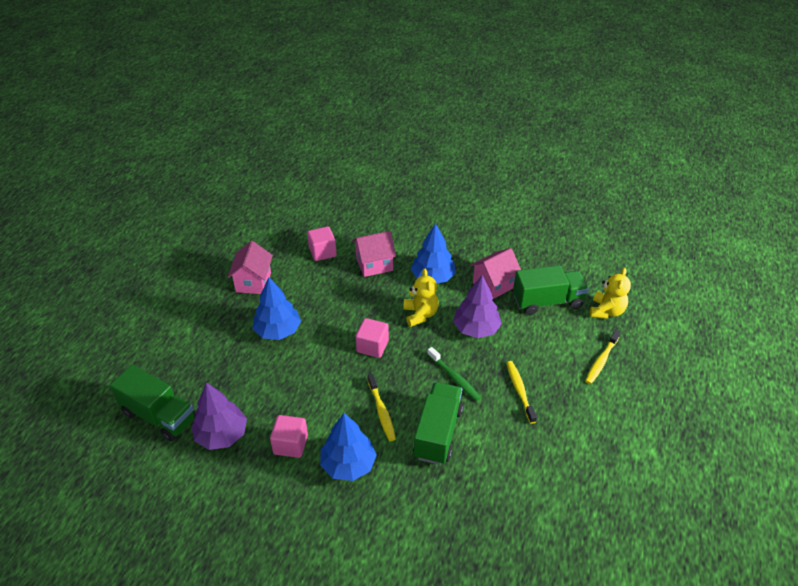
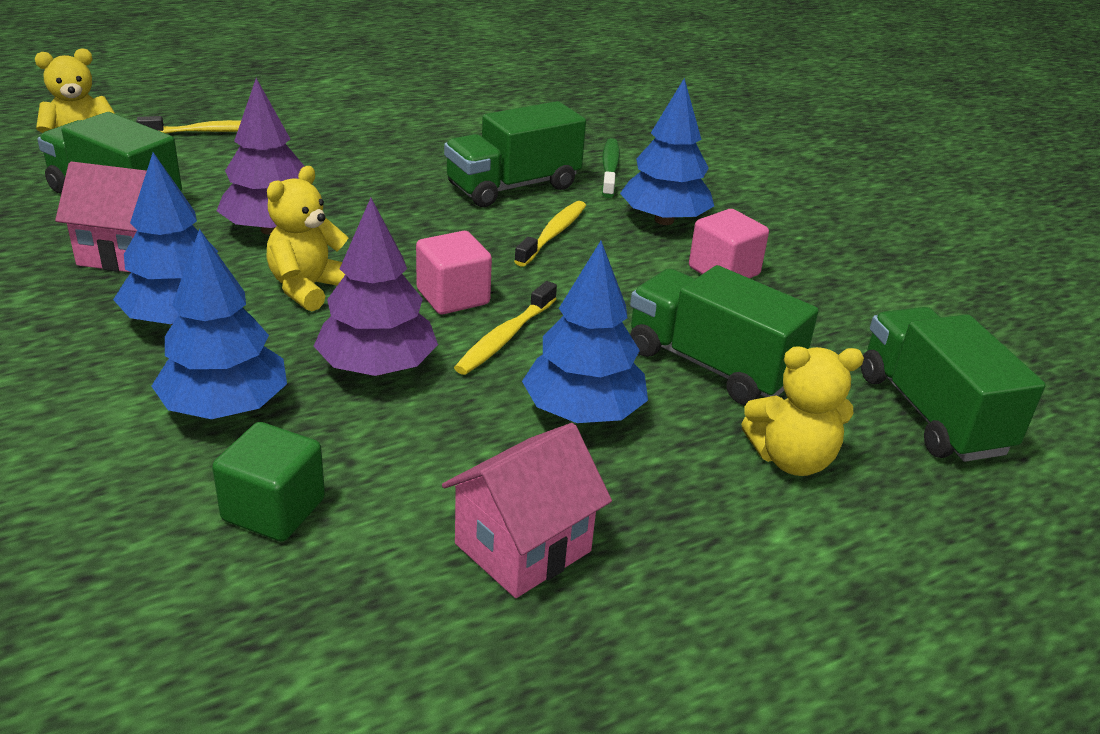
camera: 140 degrees left, 10 degrees down
(199, 359) = (791, 459): none -> yellow teddy bear
(221, 435) = (826, 332): purple tree -> purple tree (377, 368)
(254, 381) = (710, 365): none -> green truck
(322, 252) = (274, 509): pink cube -> green cube
(374, 264) = (225, 407): pink house -> blue tree
(454, 378) = (403, 209): green toothbrush -> green toothbrush (610, 168)
(519, 391) = (352, 162): yellow toothbrush -> yellow toothbrush (505, 337)

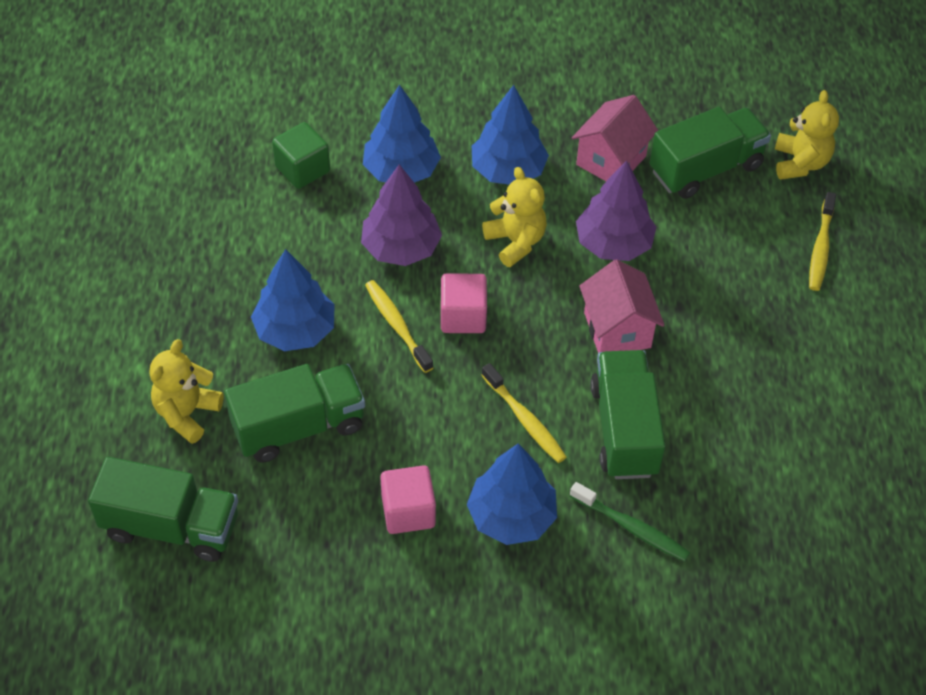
camera: 120 degrees right, 20 degrees up
(522, 547) = (209, 254): pink house -> pink house (617, 330)

